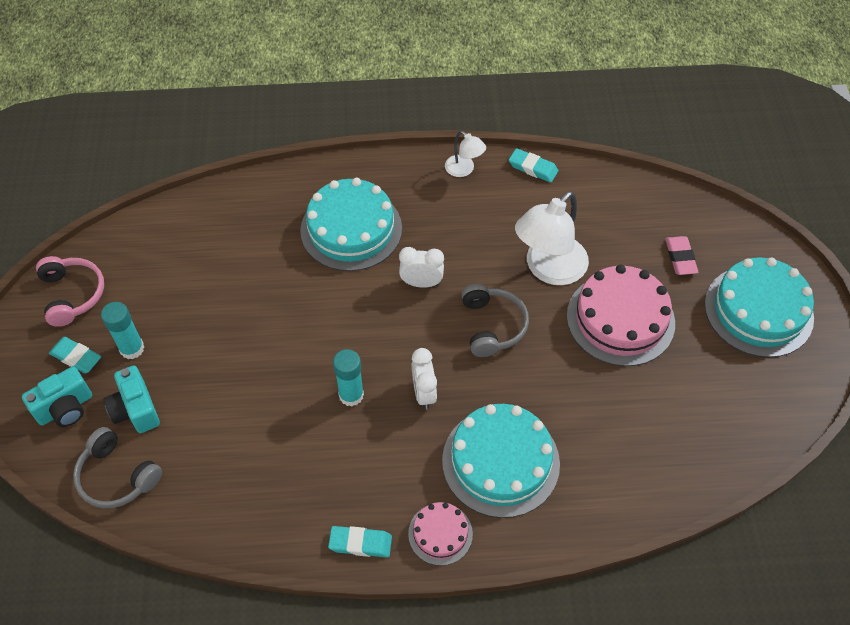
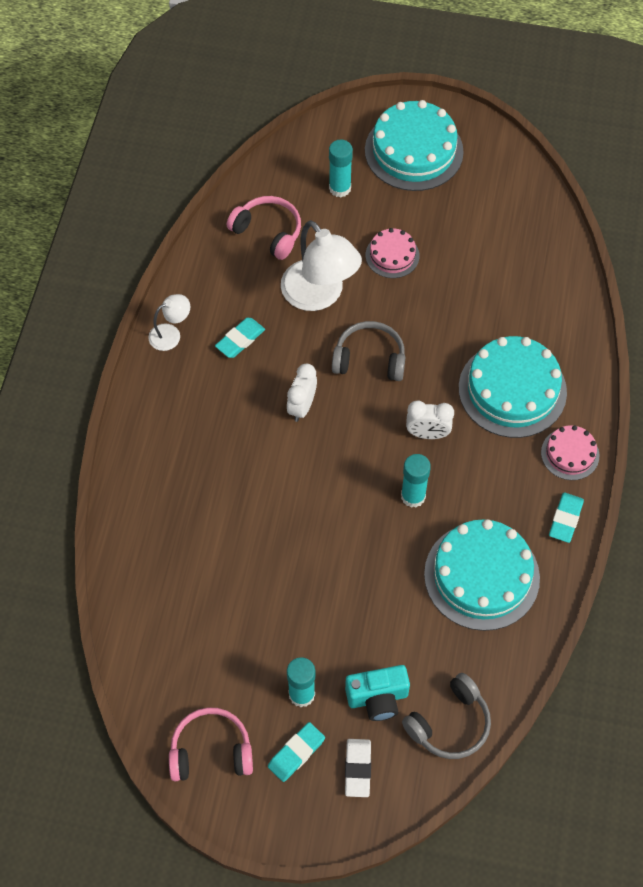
camera: 75 degrees left, 5 degrees up
(65, 408) = (357, 769): turquoise camera -> white eraser
(351, 229) = (213, 455): turquoise cake -> turquoise cake (481, 576)
(533, 168) = (191, 273): turquoise eraser -> turquoise eraser (240, 340)
(602, 213) = (268, 232): none -> pink headphones
(620, 319) = (392, 255): pink cake -> pink cake, size x0.53
(680, 258) = (340, 188): pink eraser -> turquoise glue stick

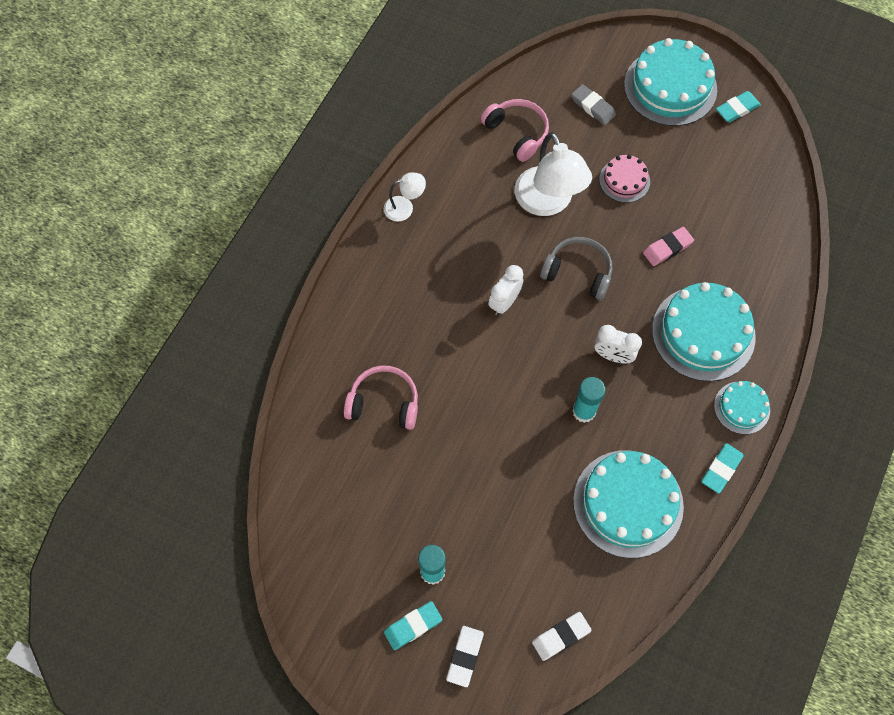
camera: 15 degrees right, 5 degrees up
(211, 751) = (337, 603): pink headphones -> pink headphones (384, 403)
(240, 340) = (465, 227): turquoise eraser -> turquoise eraser (737, 109)
(340, 188) = (593, 107): turquoise glue stick -> grey eraser
(377, 698) = (501, 594): turquoise camera -> none
(449, 724) = (561, 636): grey headphones -> white eraser
(454, 314) = (667, 248): none -> pink eraser
(570, 454) = (741, 407): pink cake -> turquoise cake

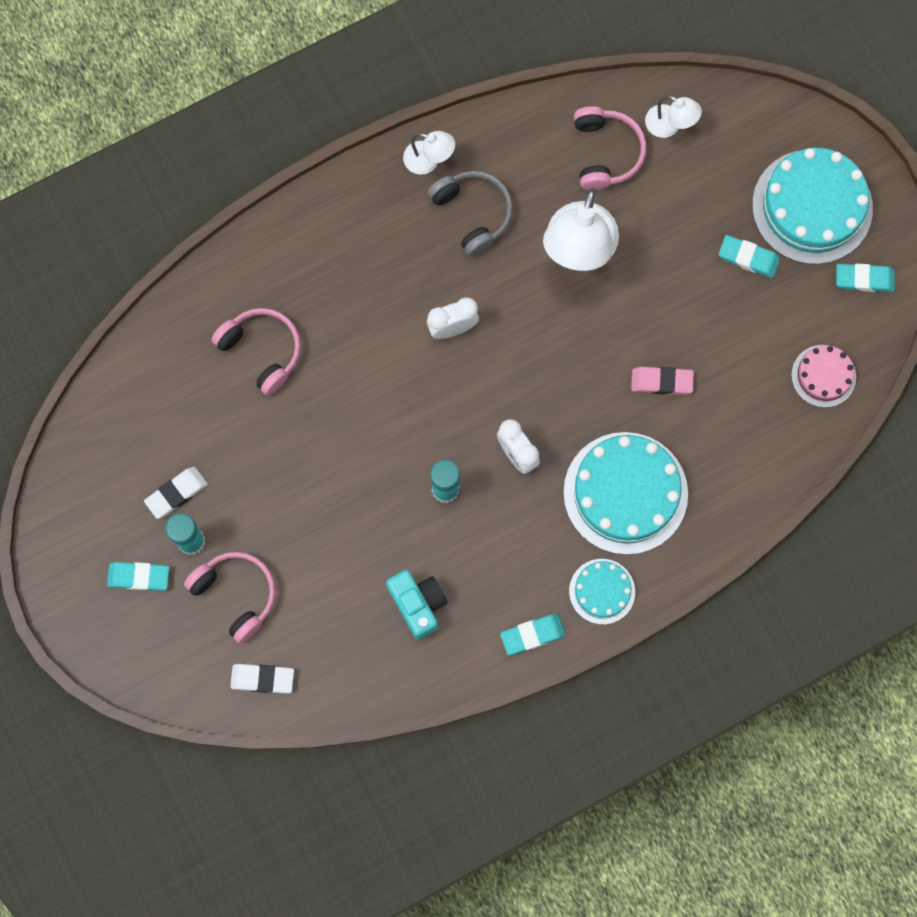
camera: 35 degrees right, 10 degrees up
(465, 656) = (165, 635): white eraser -> white eraser (176, 493)
(494, 588) = (236, 594): none -> pink headphones
(544, 93) = (669, 125): none -> white lamp
(578, 272) = (550, 346): grey headphones -> grey headphones (473, 214)
(593, 107) = (709, 175): grey eraser -> none
(624, 180) = (677, 279): pink cake -> pink cake (823, 376)
(628, 503) = (418, 604): turquoise cake -> turquoise camera
(657, 140) = (748, 258): none -> turquoise eraser

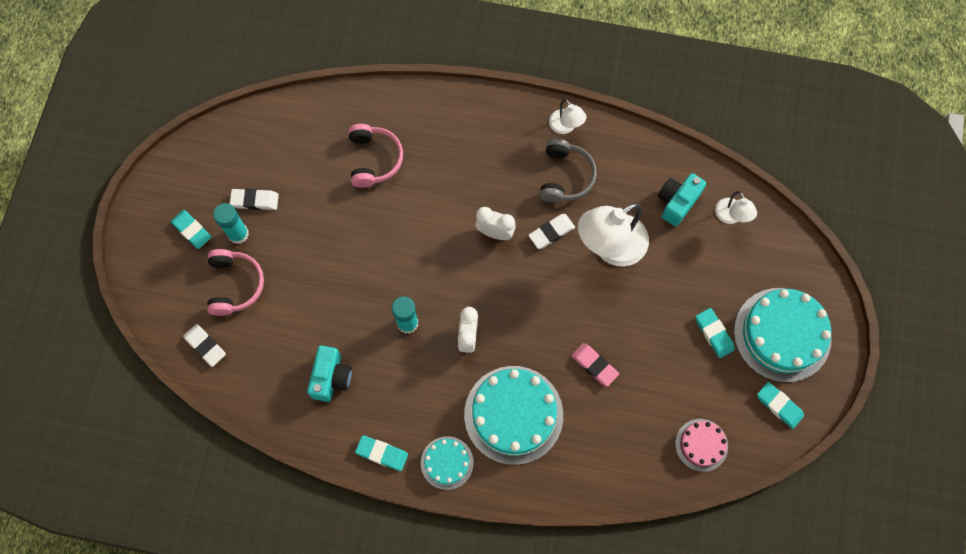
camera: 40 degrees right, 5 degrees down
(508, 282) = (551, 232): none -> white eraser
(605, 153) = (677, 202): pink headphones -> turquoise camera

